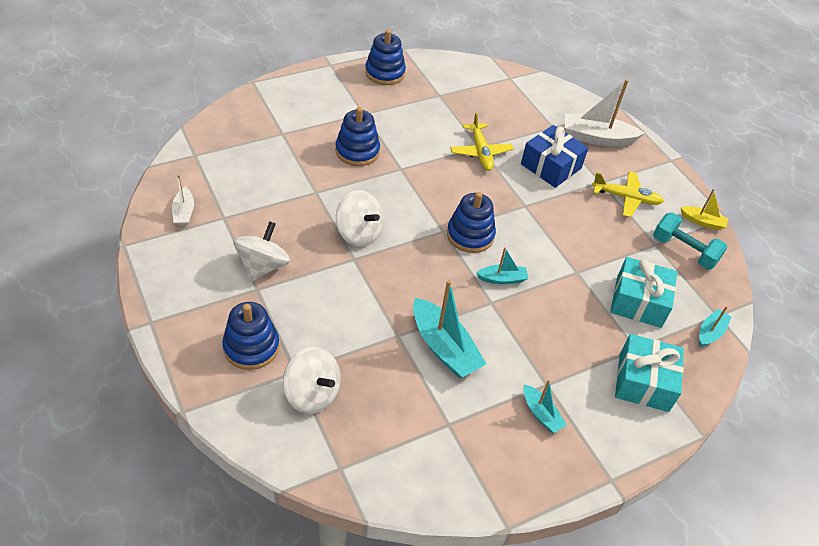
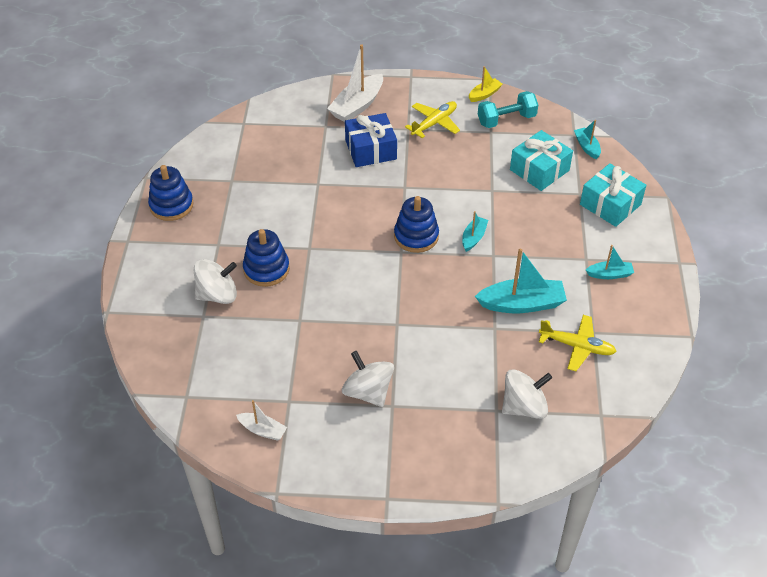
camera: 55 degrees left, 0 degrees up
(251, 347) = (455, 431): blue stacking toy -> none
(359, 233) = (369, 309): white spinning top -> white spinning top (217, 295)
(480, 152) = (324, 186): yellow plane -> yellow plane (577, 346)

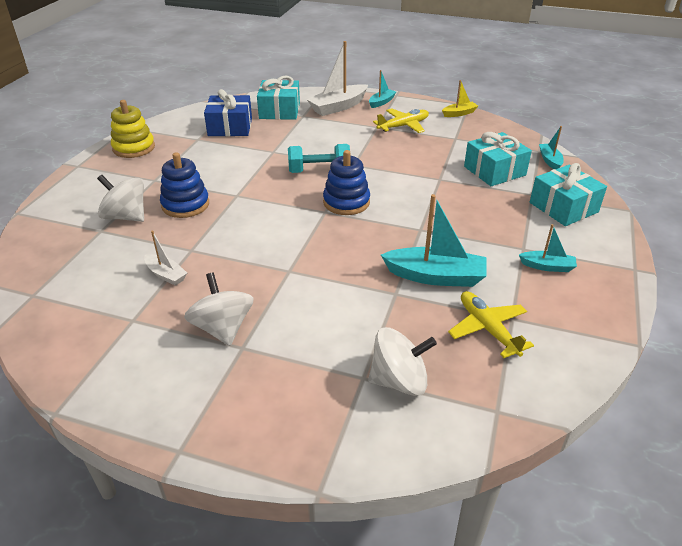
camera: 15 degrees right, 10 degrees down
(171, 205) = (134, 148): blue stacking toy -> yellow stacking toy
(217, 295) = (126, 217): white spinning top -> white spinning top turned 150 degrees counterclockwise
(262, 430) = (85, 343): white boat -> white boat (166, 275)
(297, 122) = (279, 110): none -> turquoise gift
(371, 150) = (335, 135): blue gift -> blue gift (230, 127)
(473, 237) = (405, 212): turquoise boat -> turquoise boat (381, 102)
(506, 120) = (474, 132): turquoise dumbbell -> turquoise dumbbell (319, 171)
(577, 346) = (488, 329): yellow plane -> yellow plane turned 150 degrees counterclockwise

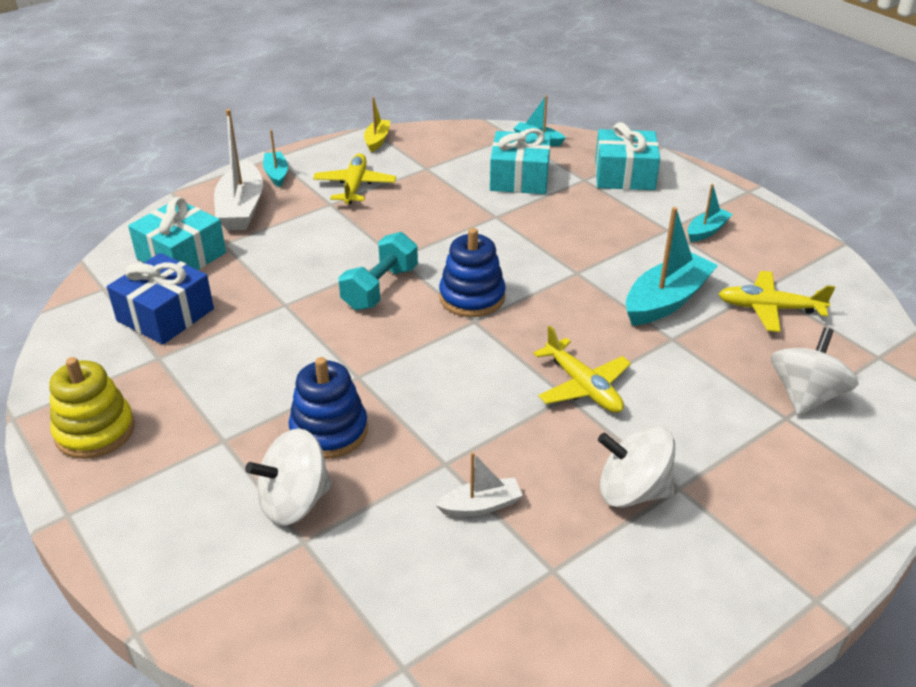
camera: 55 degrees left, 0 degrees up
(304, 273) = (583, 386): none -> yellow plane

